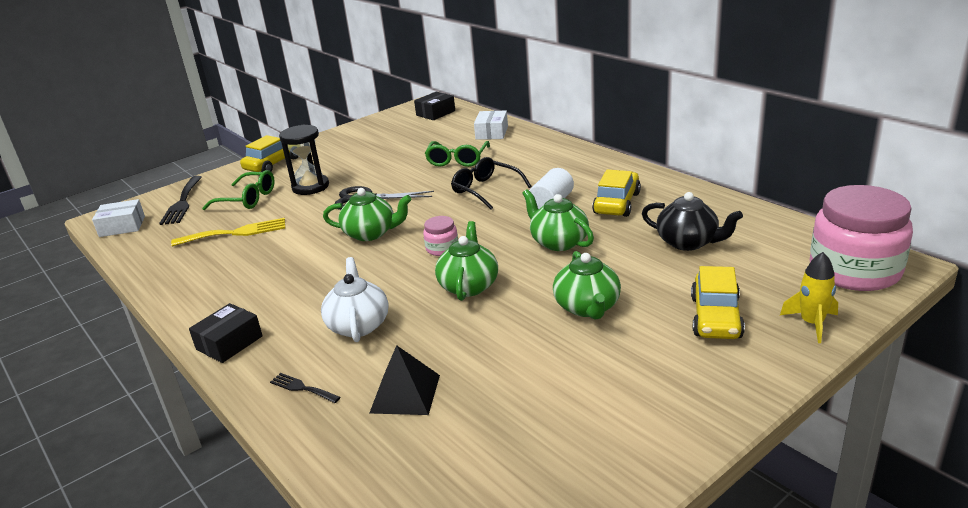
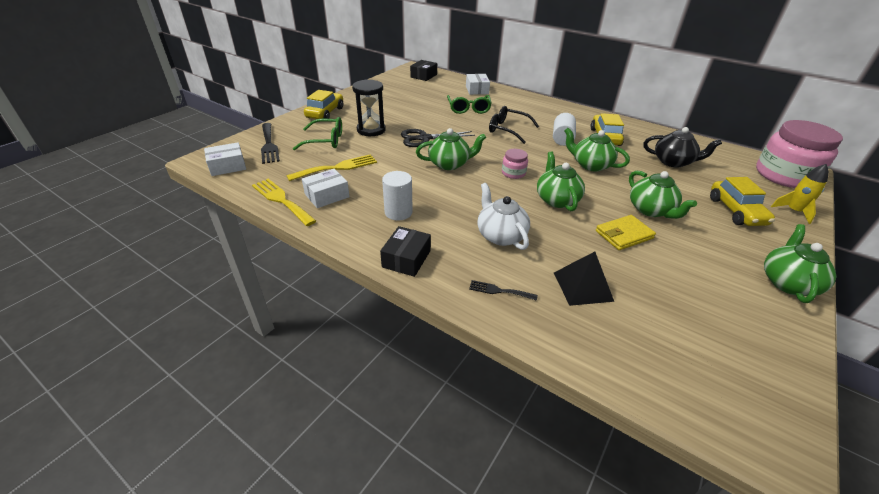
camera: 20 degrees left, 10 degrees up
(149, 268) = (281, 200): none -> yellow fork
(200, 265) = (327, 195): none -> white box
(262, 289) = (398, 212): none -> white cylinder
(517, 336) = (624, 235): none -> yellow wallet
(693, 418) = (787, 282): none -> green teapot

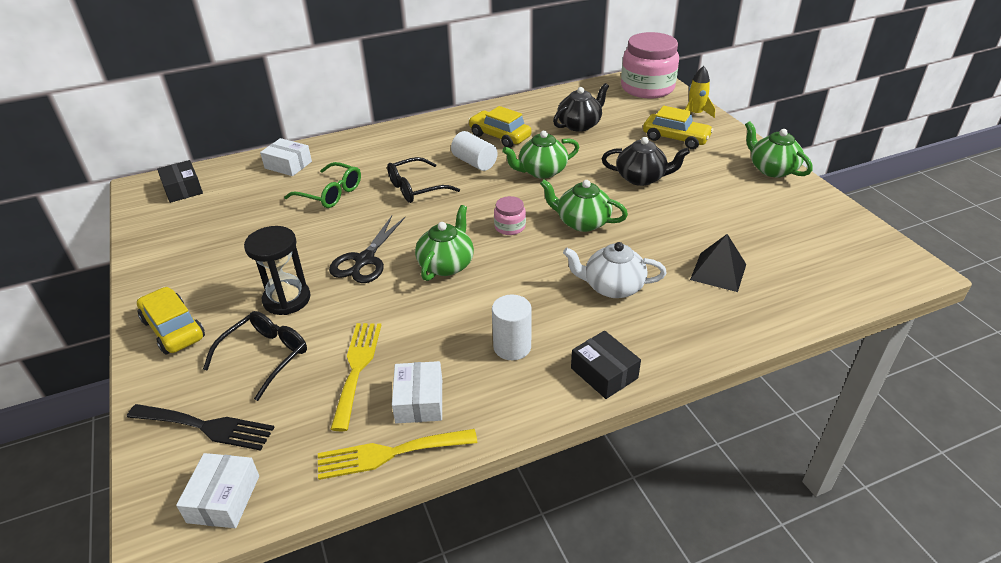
camera: 55 degrees left, 0 degrees up
(325, 140) = (265, 357): green glasses -> black glasses
(499, 291) = (694, 326): black fork -> none
(624, 235) = (665, 212): yellow wallet -> none
(651, 210) = (641, 178): green teapot -> black teapot

